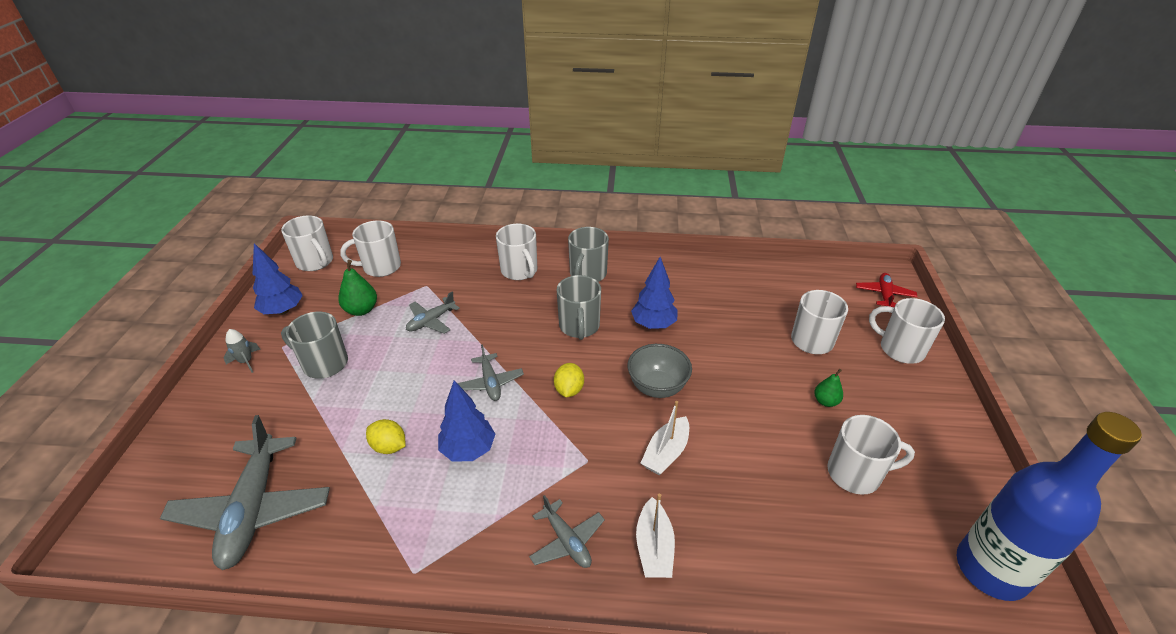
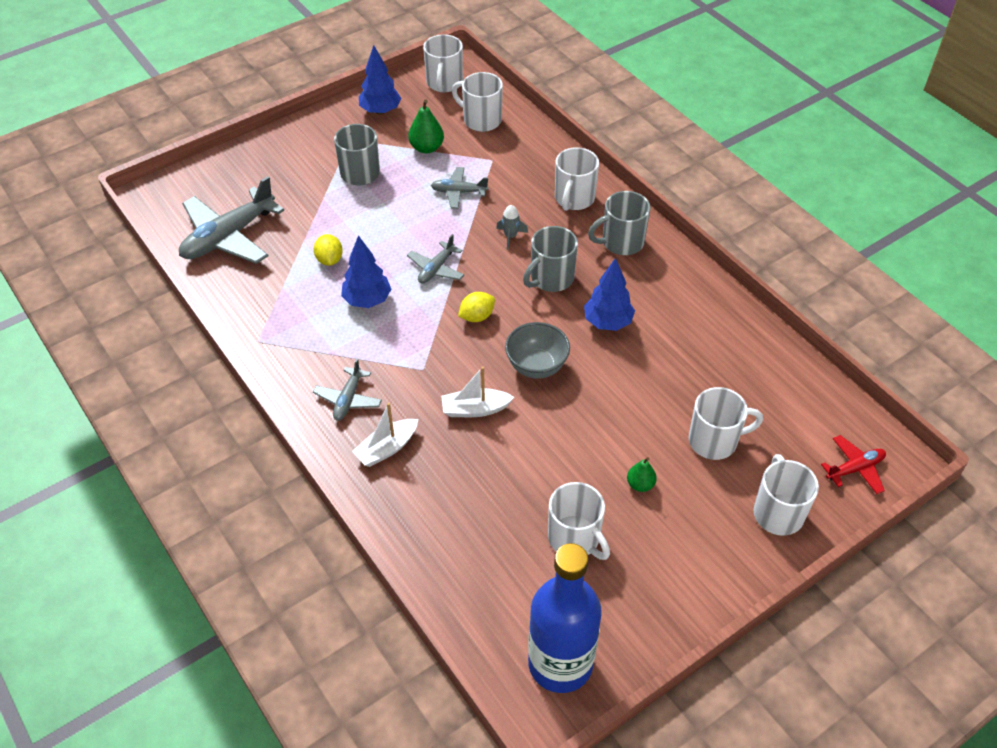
camera: 50 degrees right, 10 degrees up
(246, 361) = (320, 135): grey rocket -> grey rocket (510, 236)

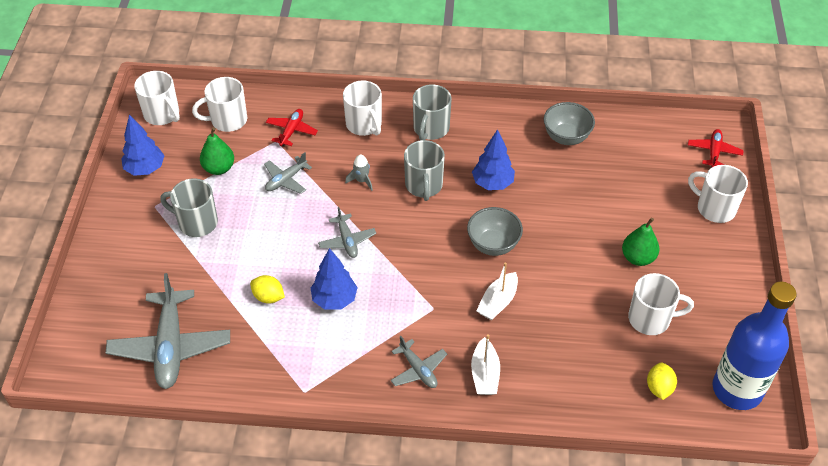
camera: 50 degrees left, 0 degrees up
(477, 316) = (416, 247): yellow lemon -> yellow lemon (659, 388)
(514, 161) = (291, 131): none -> red plane
(640, 484) = (638, 258): green pear -> green pear, size x1.56
(714, 441) = (637, 199): white mug -> none
(728, 340) = (566, 137): none -> grey bowl

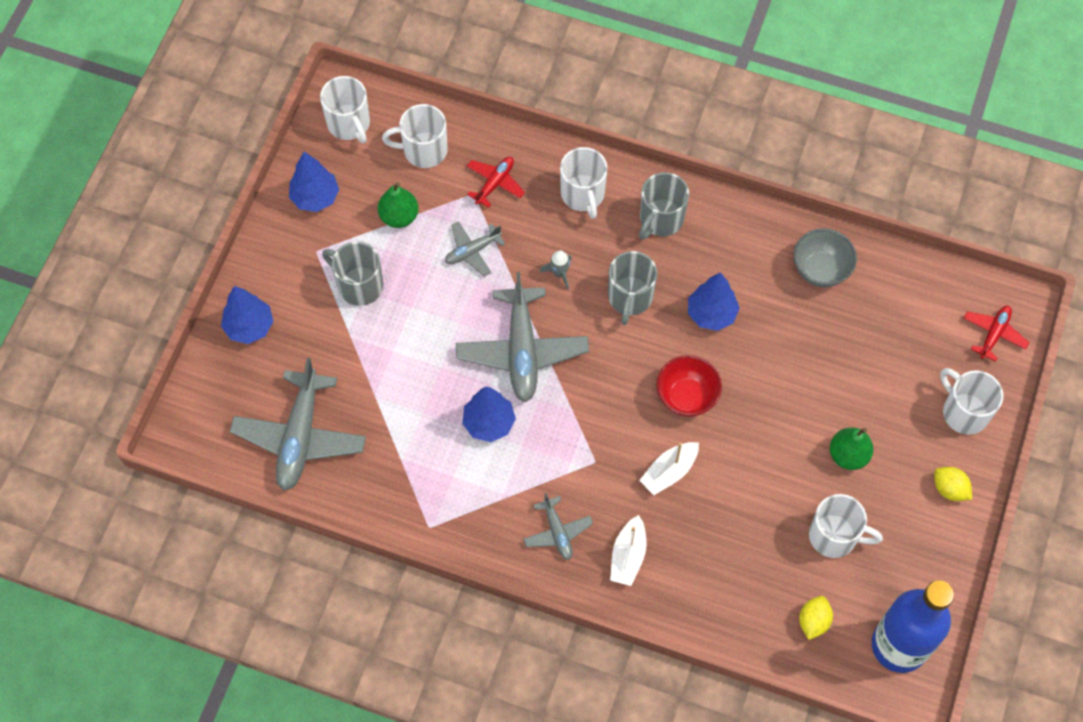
camera: 15 degrees right, 15 degrees up
(107, 272) = (249, 327): none -> blue tree
(268, 297) = (417, 402): yellow lemon -> yellow lemon (949, 489)
(347, 241) = (522, 350): grey plane -> grey plane, size x1.94
(493, 245) = (686, 397): grey bowl -> red bowl

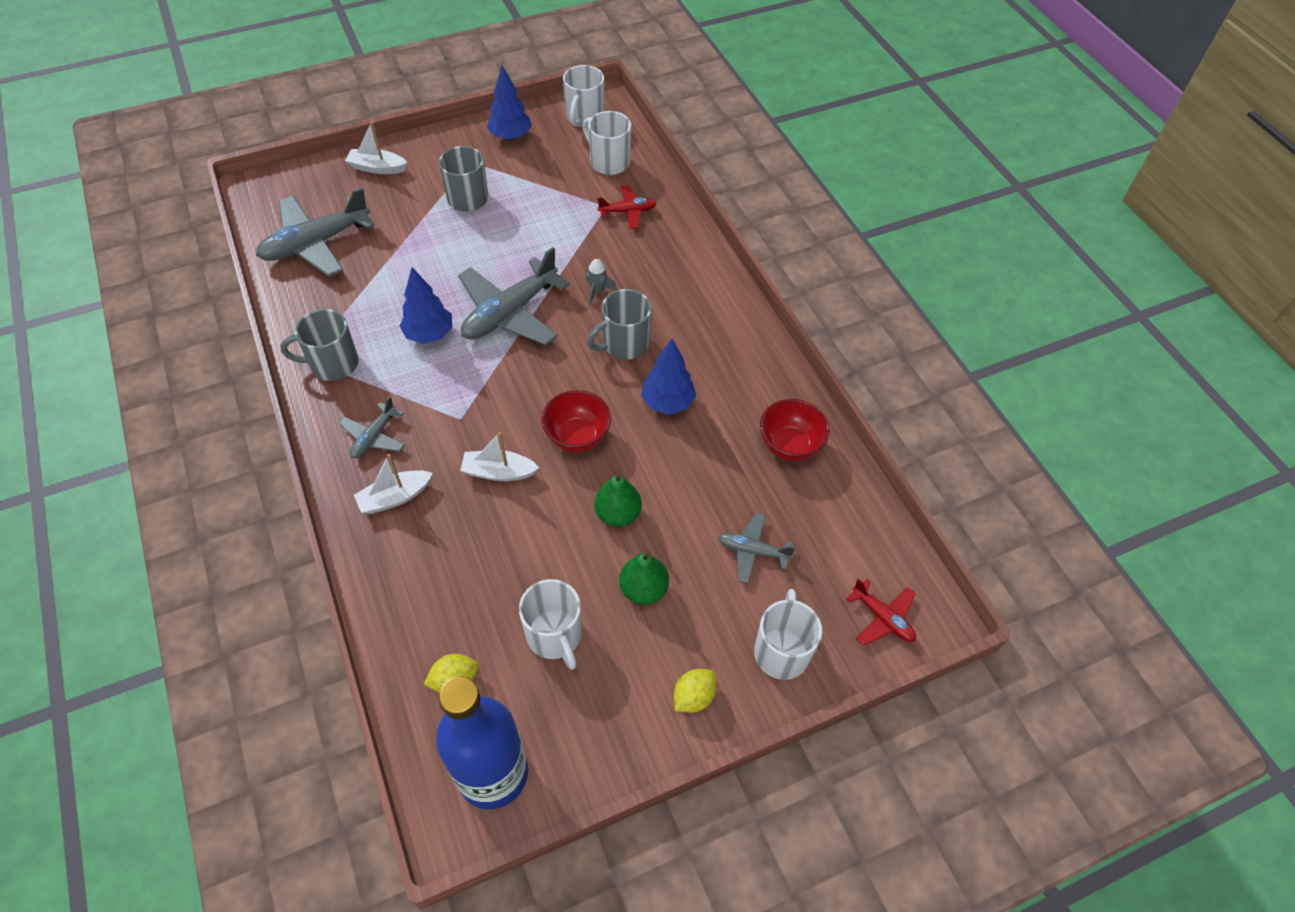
camera: 45 degrees right, 10 degrees down
(249, 327) = (377, 168): blue tree -> white boat
(399, 216) = (543, 183): green pear -> green pear (618, 514)
(472, 251) = (560, 235): grey plane -> grey plane (752, 551)
(583, 195) = (676, 262): white mug -> none
(660, 219) = (710, 317): grey mug -> grey mug (333, 364)
(820, 270) = (789, 446): grey bowl -> red bowl
(949, 489) = (693, 697): yellow lemon -> yellow lemon turned 45 degrees clockwise
(994, 334) = (882, 618): red plane -> red plane turned 60 degrees clockwise

